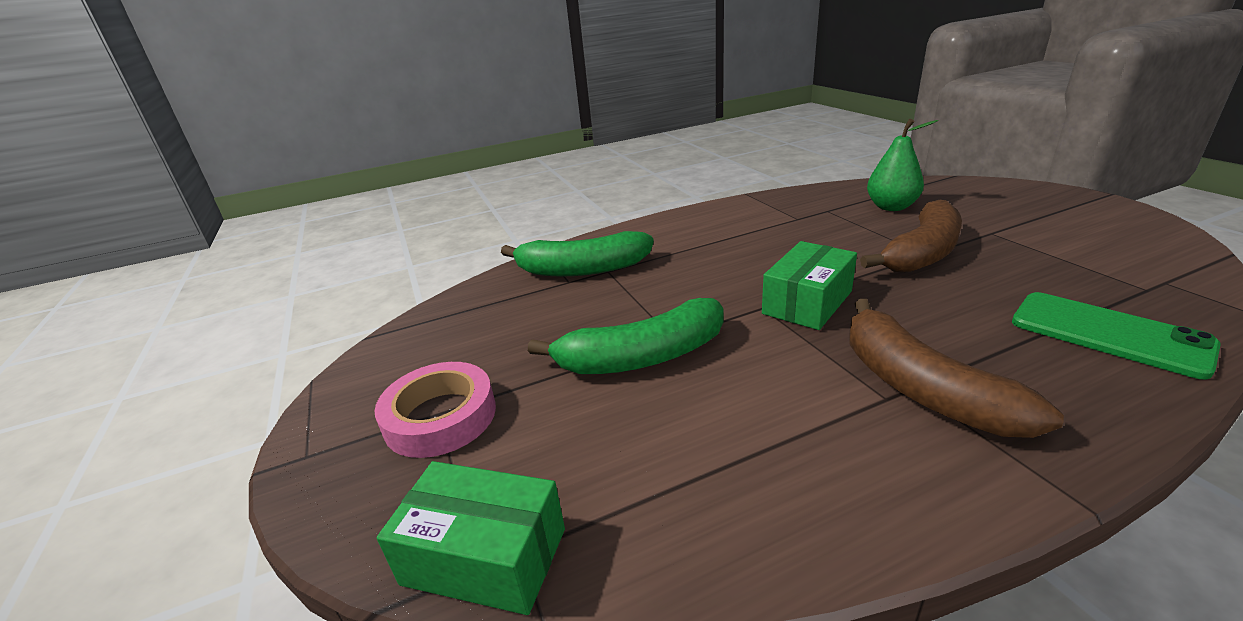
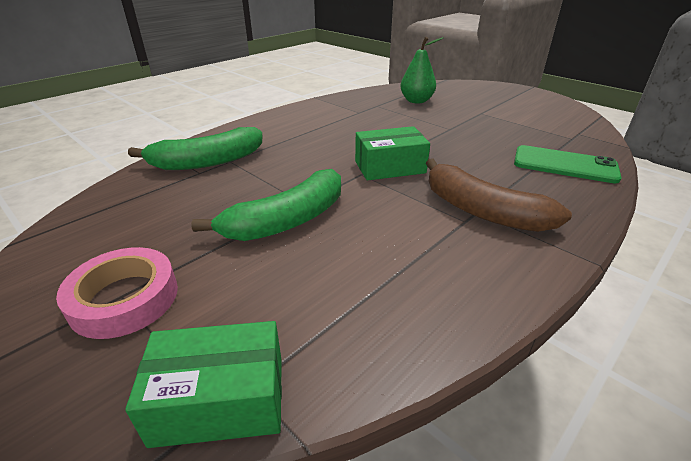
camera: 25 degrees left, 5 degrees up
(807, 302) = (390, 167): green box -> green box turned 60 degrees clockwise
(922, 253) = (447, 128): brown banana -> none

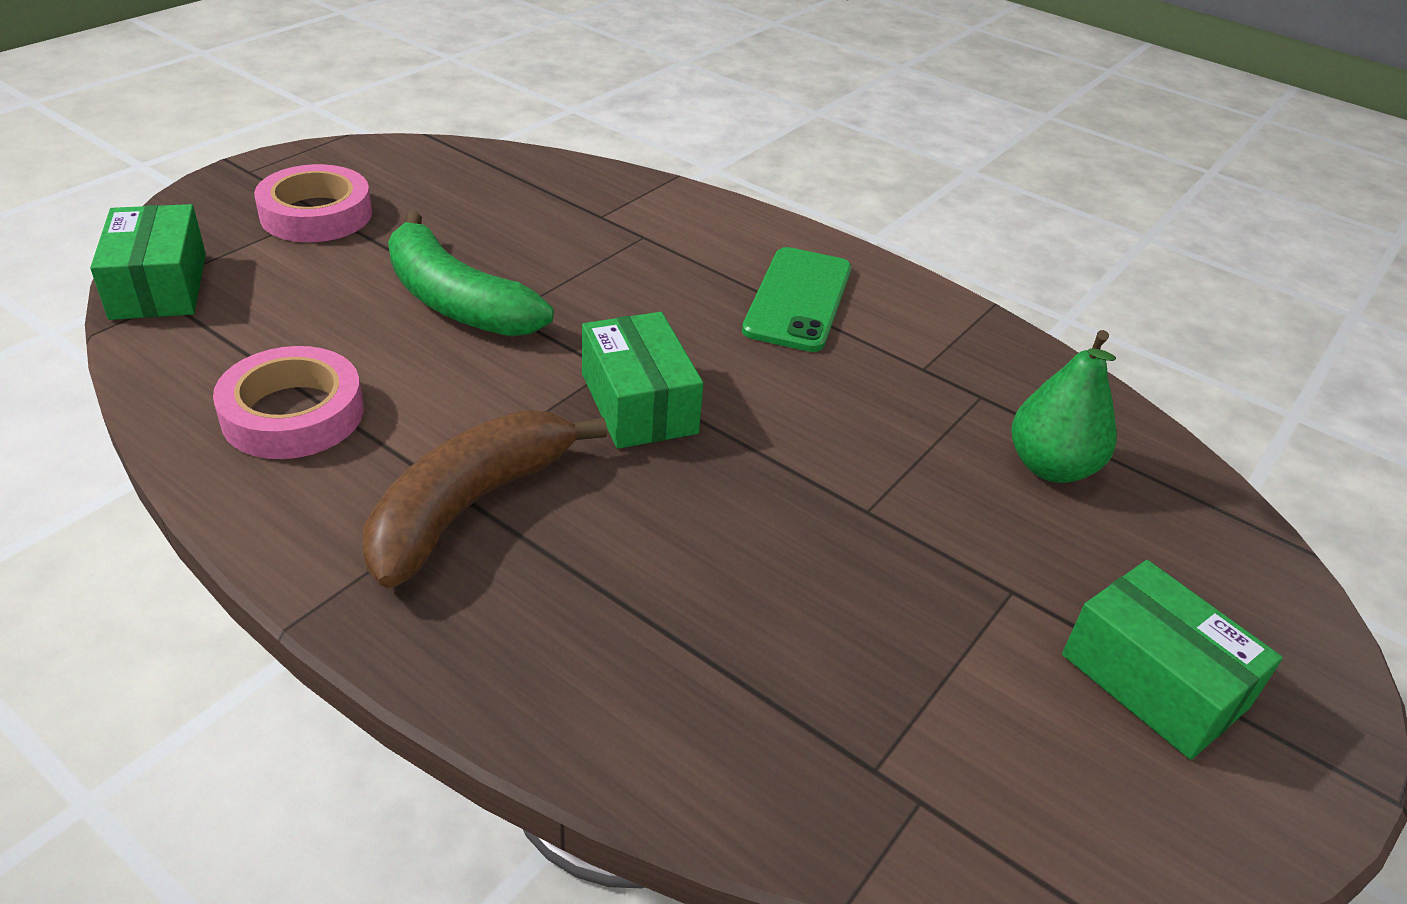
camera: 80 degrees right, 5 degrees up
(207, 162) = (636, 217): green banana -> none
(417, 281) = (293, 414): none -> pink tape
(509, 102) = (1154, 681): none -> green box
(564, 165) = (683, 693): green phone -> green phone (798, 299)

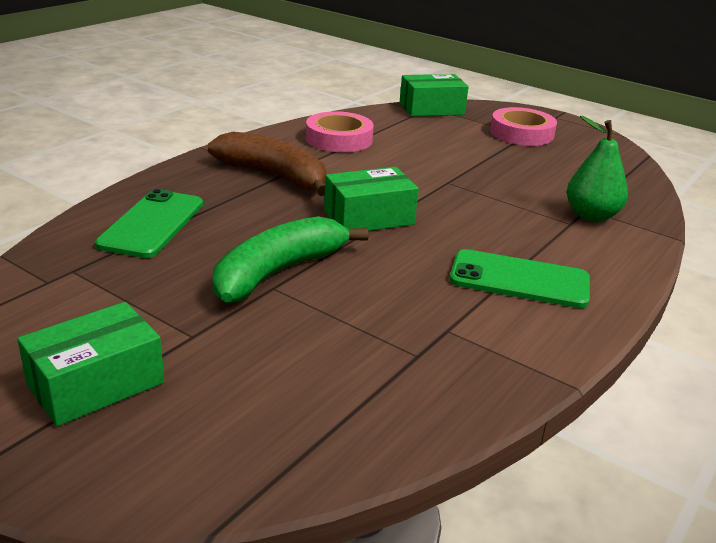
camera: 90 degrees right, 10 degrees down
(456, 301) = (452, 169): green banana -> green banana (278, 272)
(684, 672) = (152, 224): none -> green phone
(1051, 467) = (327, 377): green pear -> green pear (591, 216)

